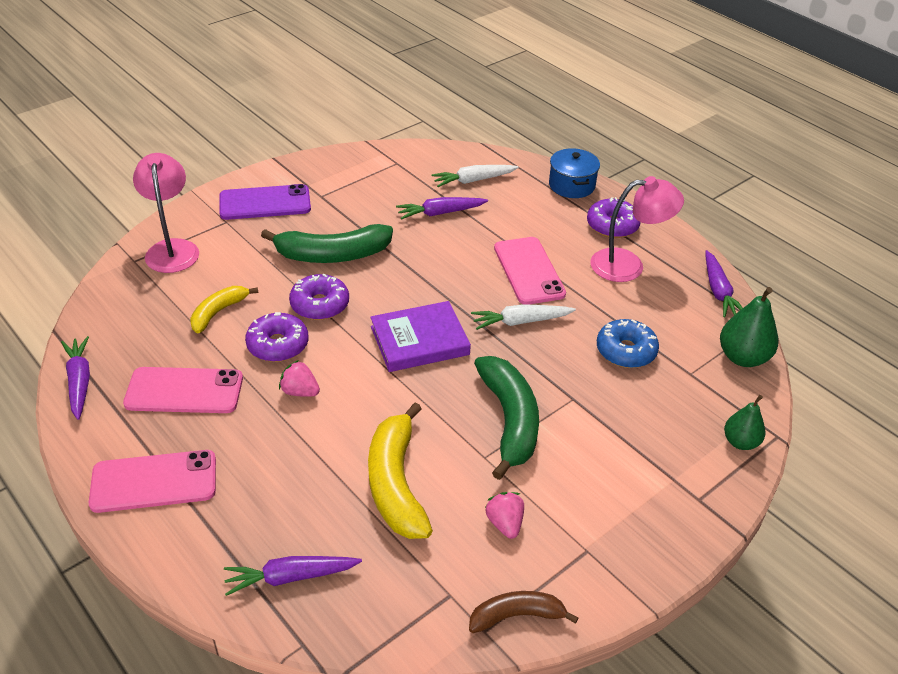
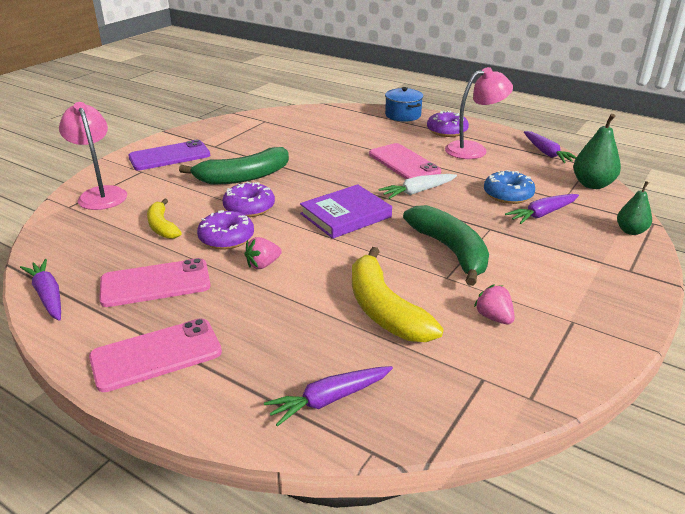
camera: 15 degrees left, 10 degrees down
(218, 312) = (162, 226): yellow banana -> yellow banana turned 45 degrees counterclockwise
(300, 391) = (263, 264): pink strawberry -> pink strawberry turned 45 degrees counterclockwise
(440, 213) = (315, 142): purple carrot -> purple carrot (542, 214)
(473, 180) = (329, 122): white carrot -> none
(516, 616) = (550, 380): brown banana -> none

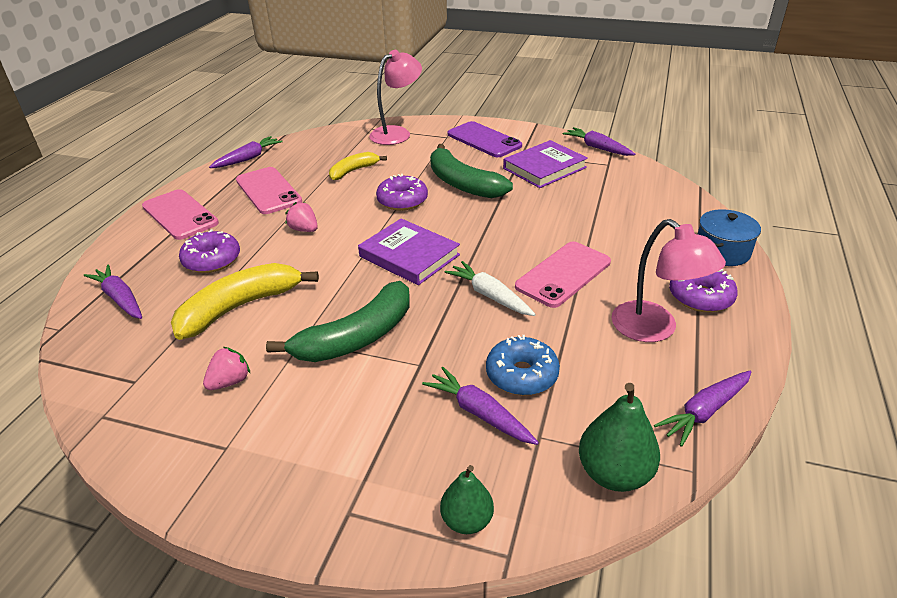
camera: 75 degrees right, 5 degrees up
(226, 238) = (343, 203): purple donut -> purple donut (212, 260)
(235, 119) = (597, 148): none -> purple carrot
(248, 142) = (544, 168): none -> purple book

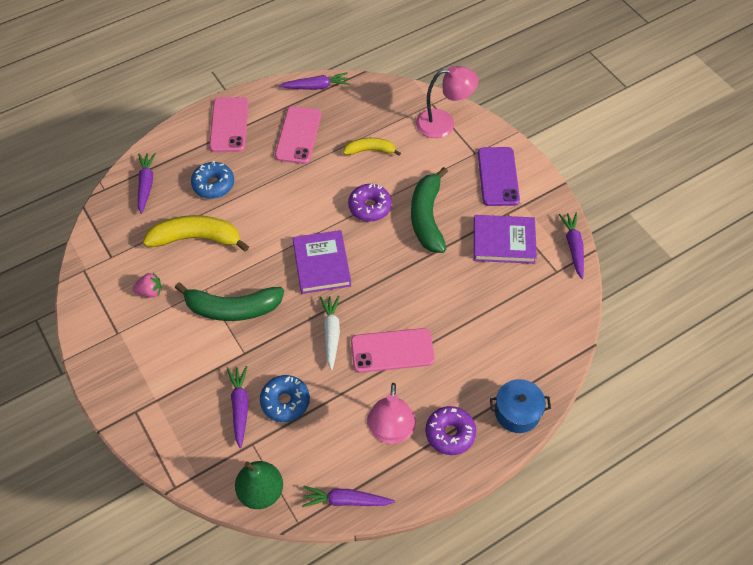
camera: 40 degrees right, 20 degrees up
(212, 260) = (213, 185): purple donut -> blue donut
(304, 229) = (285, 193): pink strawberry -> none
(466, 520) = (175, 457): green pear -> none

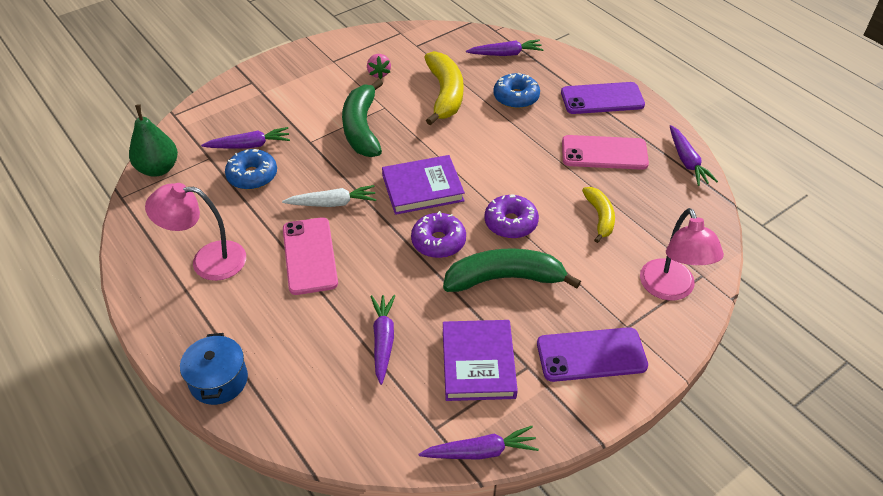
camera: 85 degrees right, 10 degrees down
(229, 125) = (602, 99): pink phone -> purple phone
(346, 500) = (136, 230): purple carrot -> purple carrot (383, 341)
(450, 433) = (199, 313): purple donut -> purple donut (438, 241)

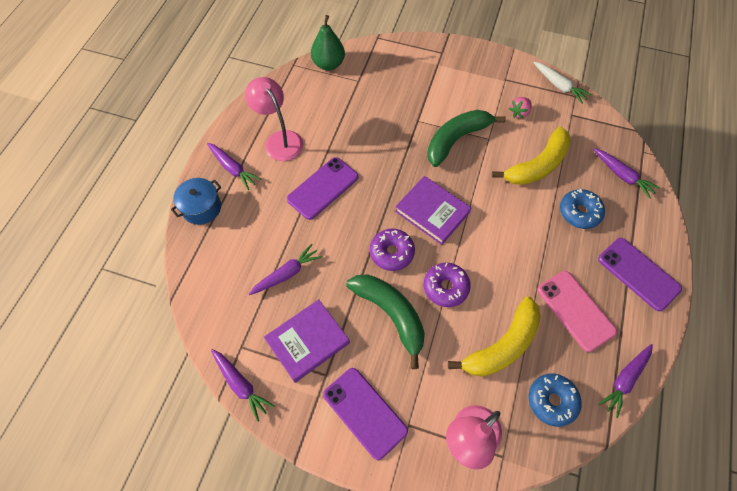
camera: 55 degrees right, 15 degrees up
(249, 145) = (386, 92): purple carrot -> purple carrot (233, 168)
(252, 176) = (362, 112): blue donut -> blue donut (552, 401)
(309, 256) = (323, 188): pink phone -> purple phone
(332, 203) = (375, 170): white carrot -> white carrot (559, 86)
(599, 217) = (502, 345): yellow banana -> yellow banana, size x1.71

